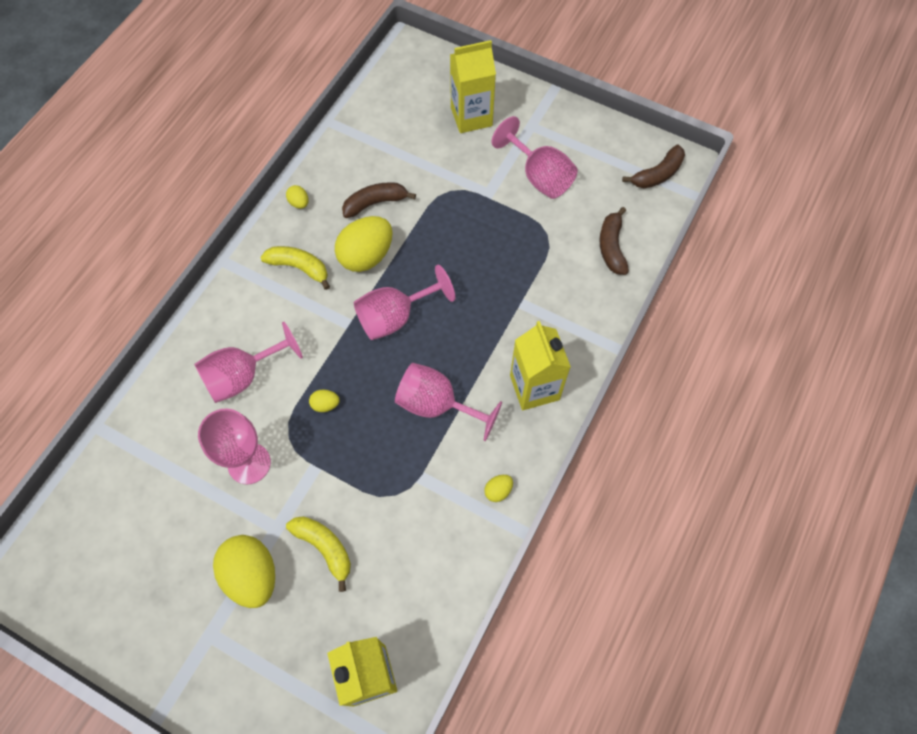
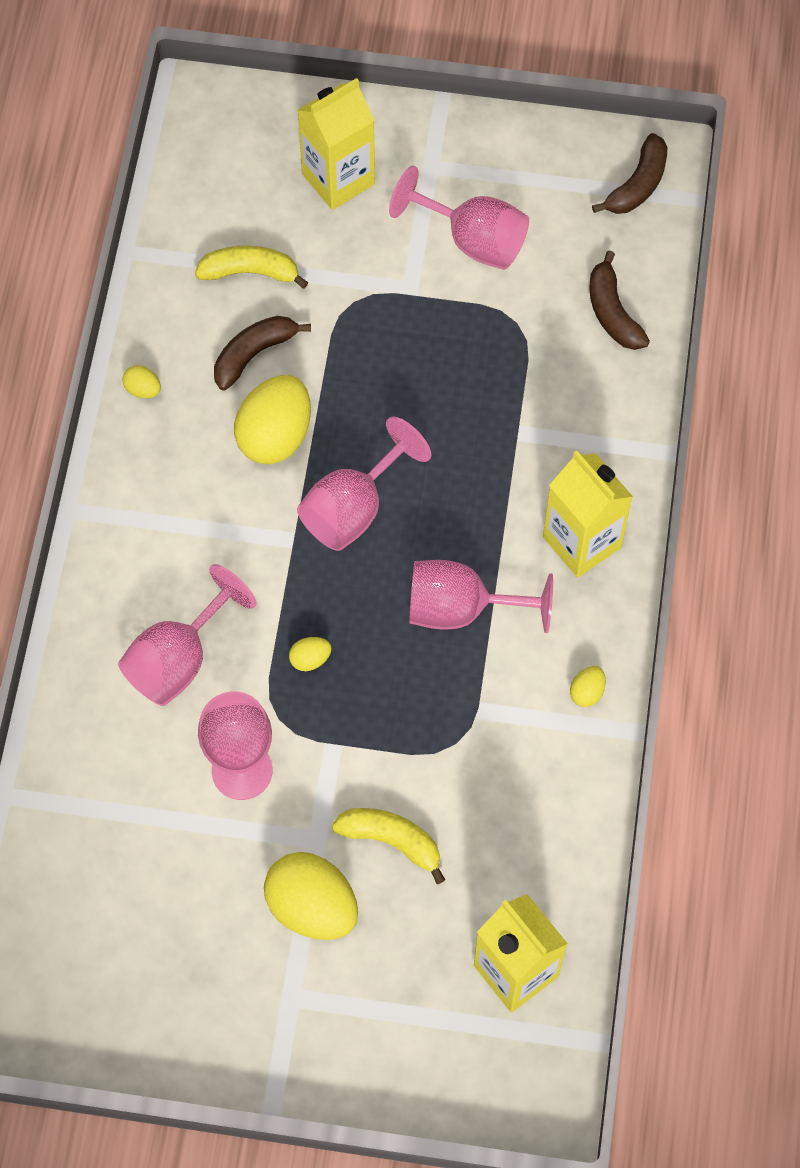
camera: 20 degrees left, 0 degrees up
(299, 267) = (187, 483): yellow banana -> yellow banana (250, 272)

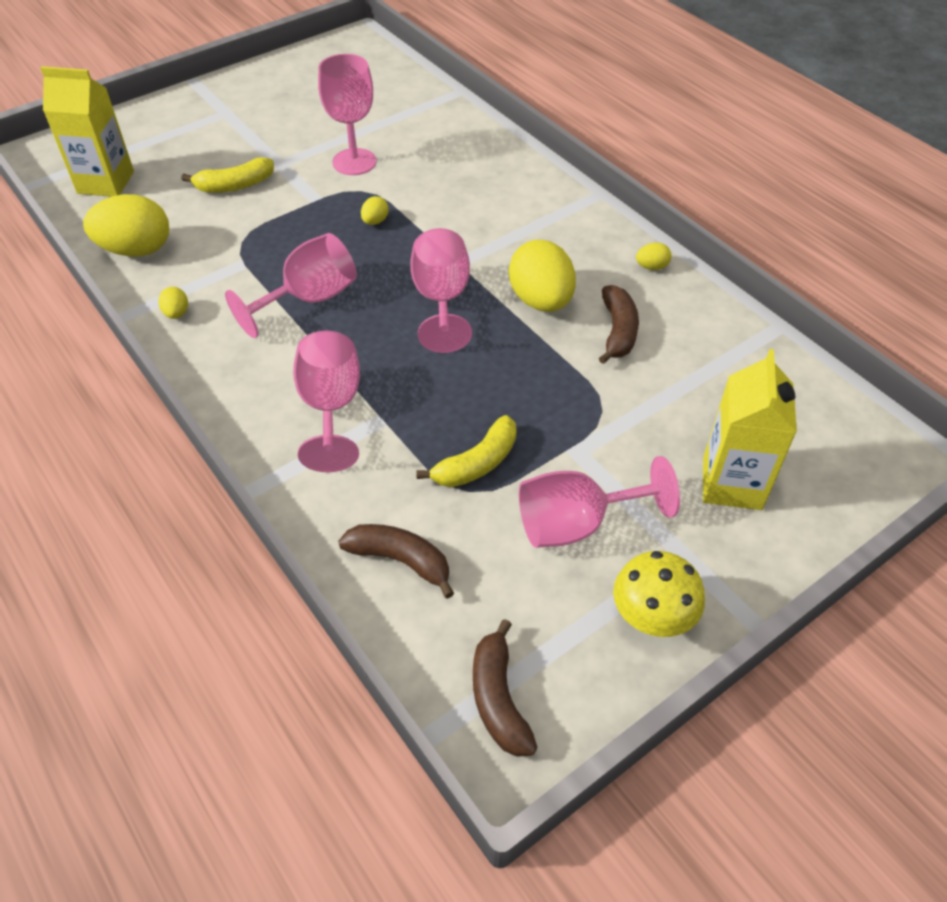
camera: 135 degrees right, 15 degrees down
(178, 660) = (449, 177): pink goblet -> pink goblet (331, 407)
(250, 272) = (692, 374): yellow banana -> yellow banana (477, 463)
(312, 907) = (251, 142): yellow egg -> yellow egg (136, 250)
(497, 151) = (652, 617): none -> yellow mushroom
(582, 542) = (262, 387): yellow carton -> none

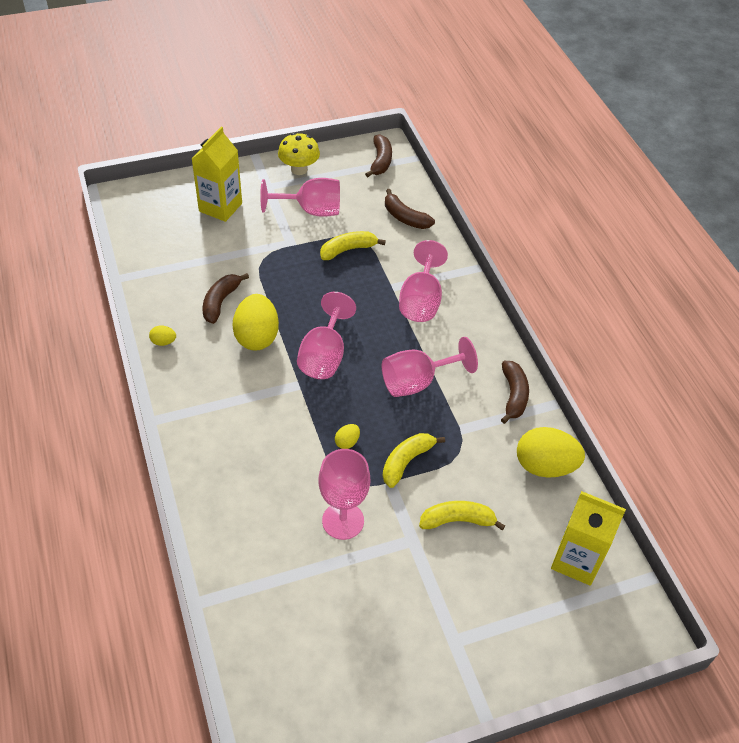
camera: 165 degrees left, 0 degrees up
(177, 313) = (513, 395): yellow egg -> brown banana
(301, 219) = (406, 461): none -> yellow banana

